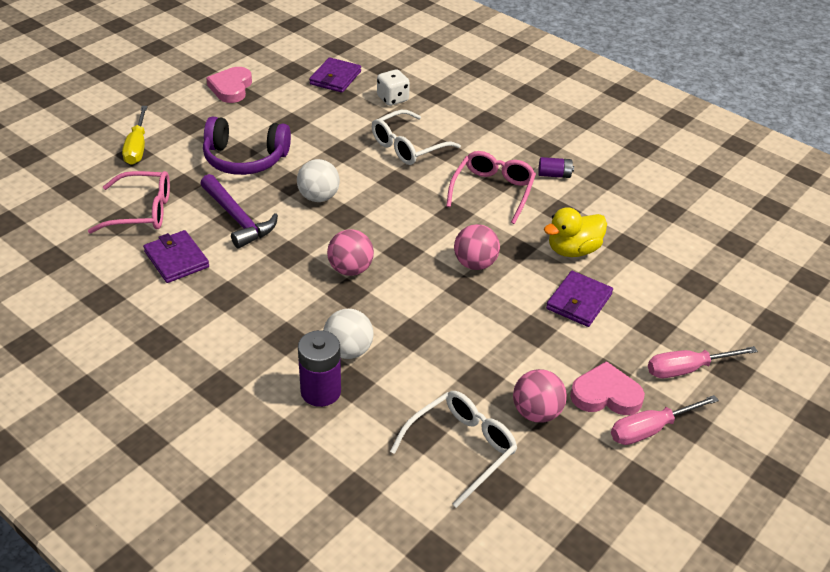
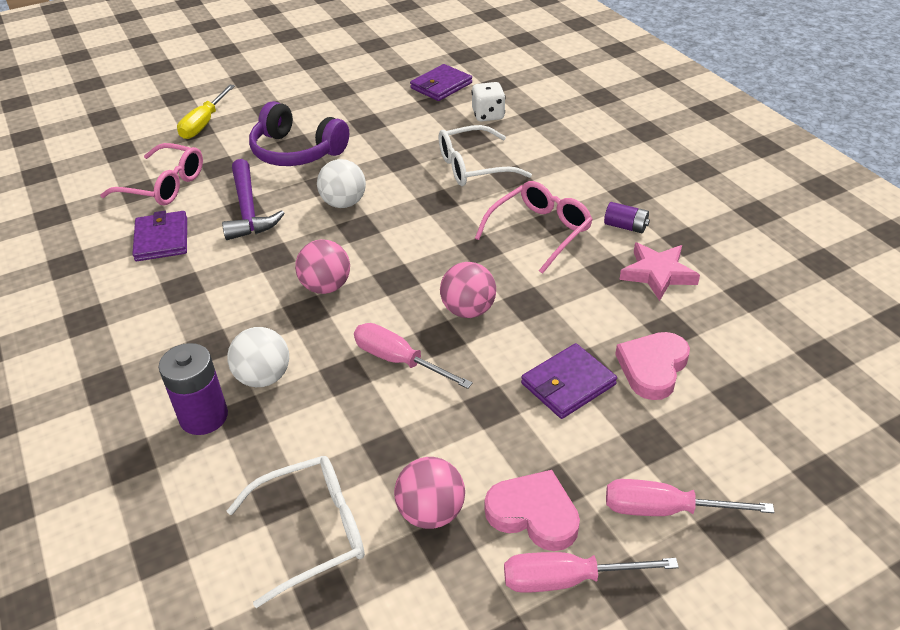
camera: 25 degrees right, 0 degrees up
(231, 88) = (330, 81): pink heart -> pink heart (652, 368)
(446, 313) = (398, 360): none -> pink screwdriver
(573, 250) = (597, 319): yellow duck -> none
(597, 207) = (658, 274): none -> pink star

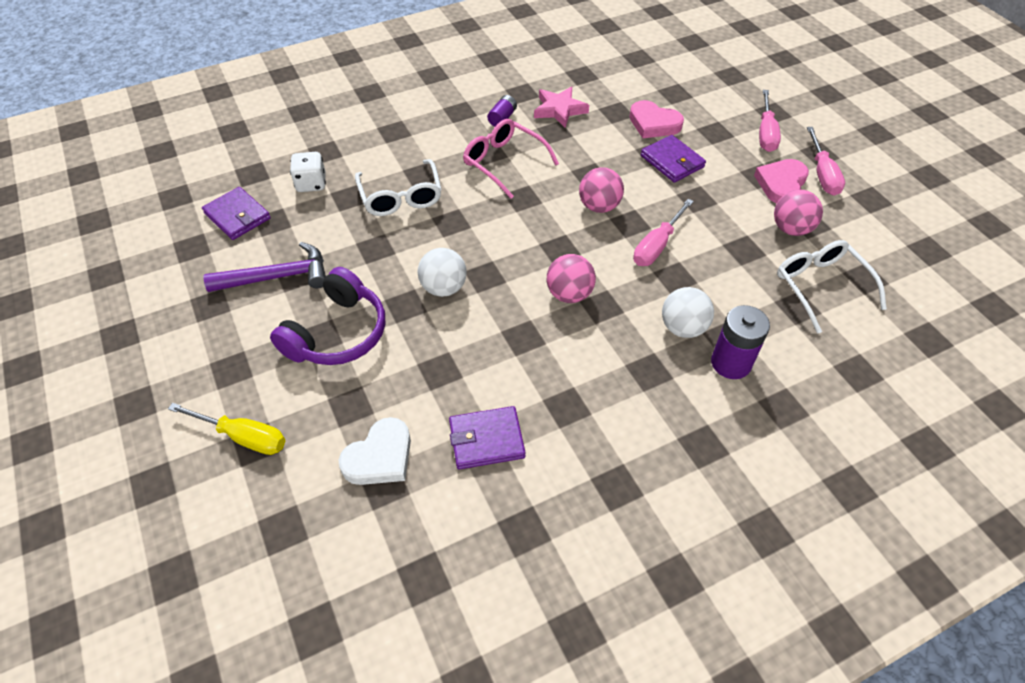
camera: 90 degrees left, 10 degrees up
(164, 185) = (380, 457): pink glasses -> white heart
(248, 210) = (443, 366): purple hammer -> purple hammer (277, 277)

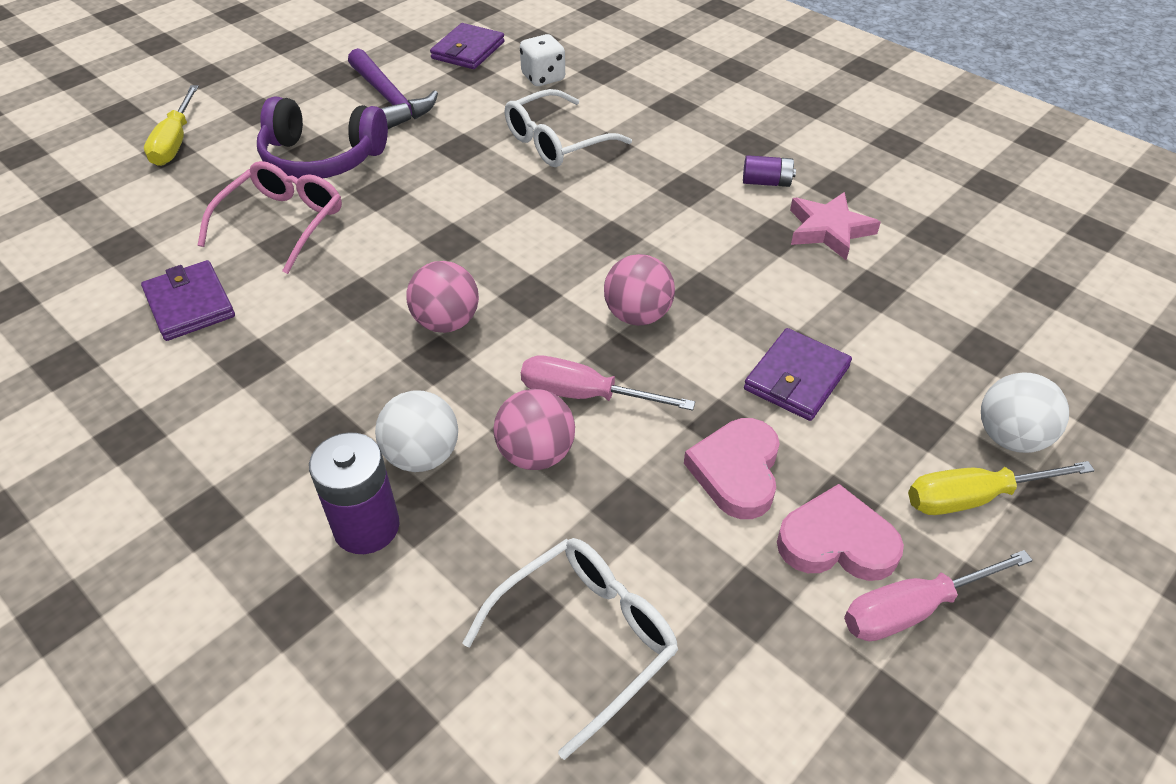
camera: 70 degrees right, 5 degrees down
(380, 457) = (158, 232): white heart -> none
(443, 288) = (417, 213): white ball -> white ball (1010, 437)
(503, 162) = (673, 205): pink glasses -> pink glasses (283, 223)
(653, 124) = (878, 338): pink heart -> pink heart (736, 471)
(766, 133) = (973, 498): pink screwdriver -> yellow screwdriver
(791, 229) = (718, 573): pink ball -> pink ball (536, 454)

